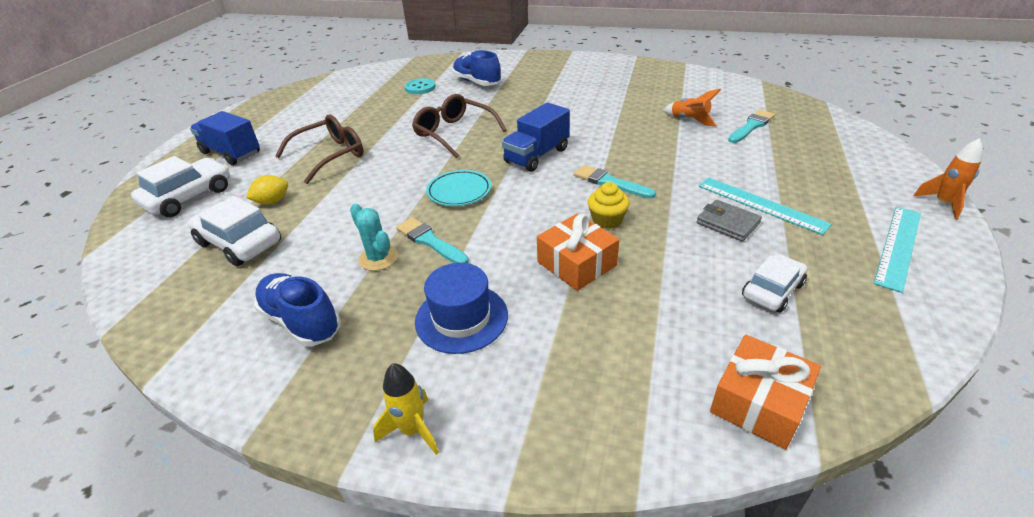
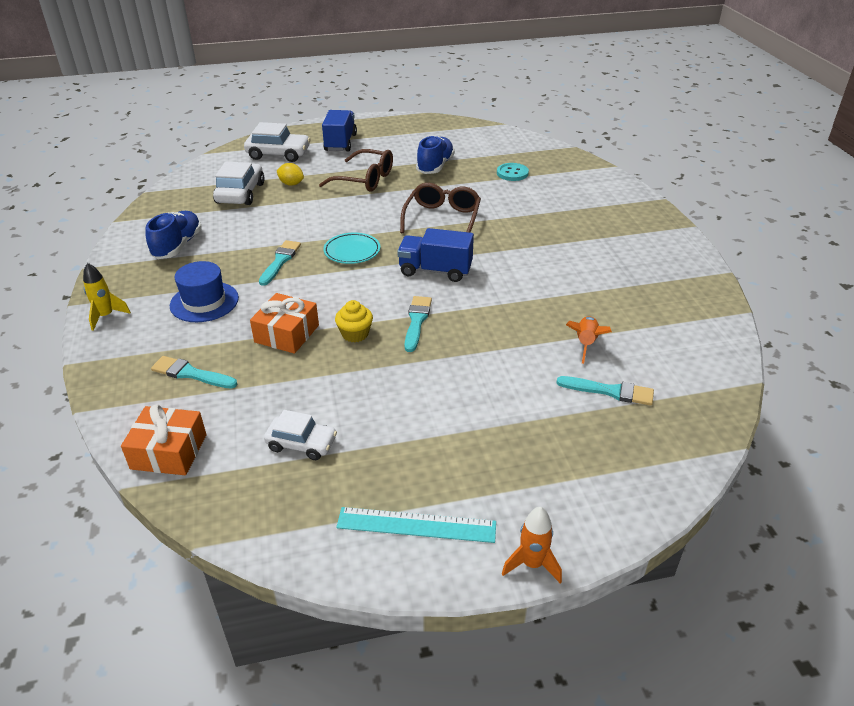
camera: 60 degrees right, 0 degrees up
(378, 258) = (250, 248): turquoise cactus -> none
(477, 82) = (552, 196): blue shoe -> blue shoe (435, 166)
(609, 356) = (191, 374): none -> turquoise brush
(727, 223) = (391, 403): grey wallet -> none
(761, 205) = (437, 420): turquoise ruler -> none

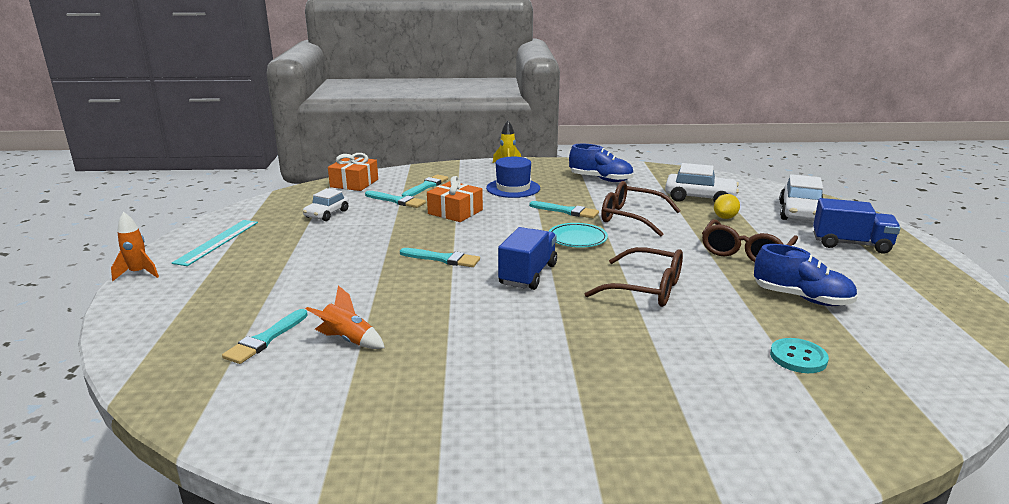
camera: 100 degrees right, 15 degrees down
(248, 389) = (396, 201): none -> turquoise brush
(295, 226) = (631, 218): none -> brown glasses
(355, 334) = (439, 234): yellow cupcake -> none

